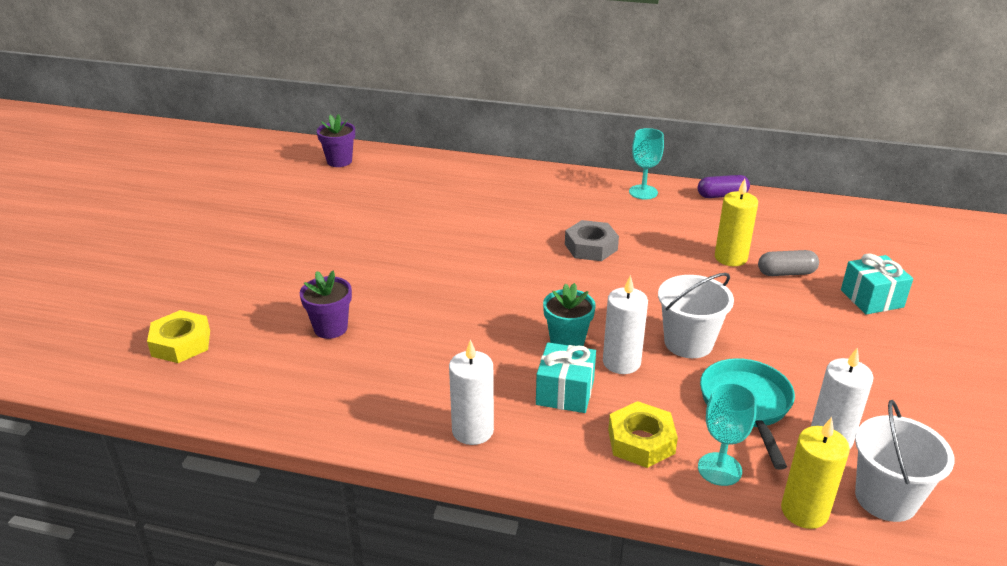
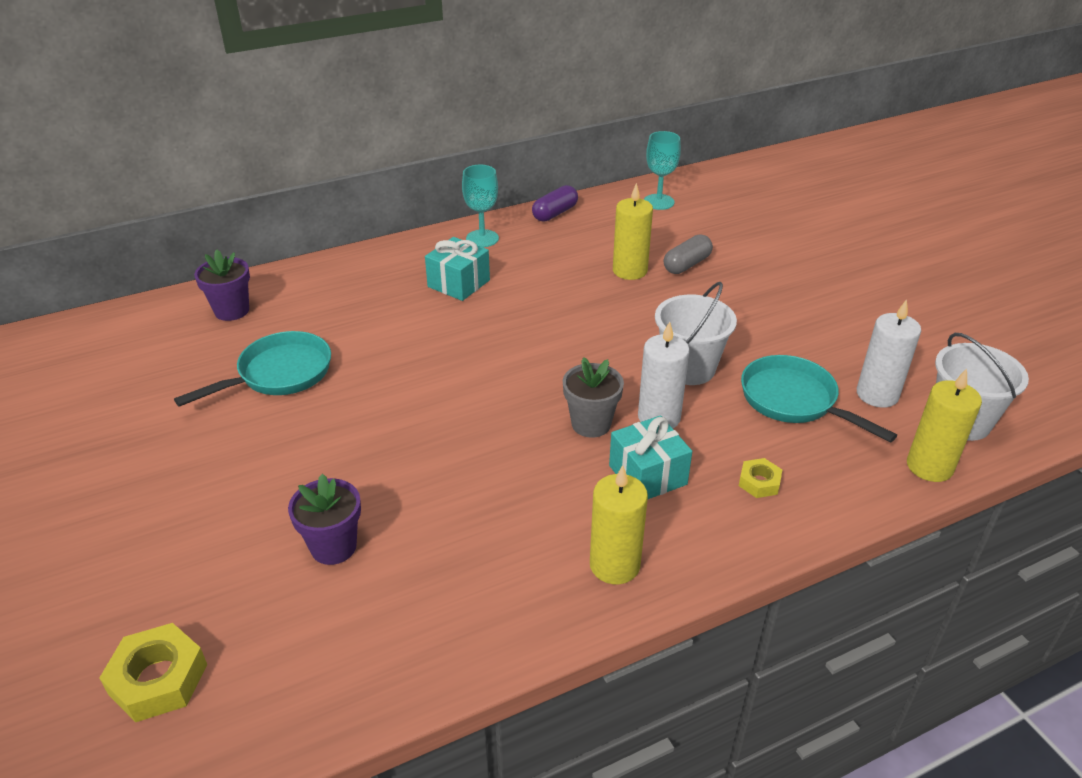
camera: 40 degrees left, 5 degrees up
(339, 161) = (93, 342): purple flower pot -> purple flower pot (232, 311)
(413, 221) = (279, 374): none -> turquoise pan
(472, 430) = (614, 565): white candle -> yellow candle
(567, 342) = (591, 424): turquoise flower pot -> grey flower pot
(591, 247) = (499, 316): grey nut -> none
(641, 441) = (759, 482): yellow nut -> yellow nut, size x0.58
(719, 469) = (840, 469): turquoise goblet -> turquoise goblet (658, 202)
(871, 298) = (770, 258): turquoise gift -> turquoise gift (458, 283)

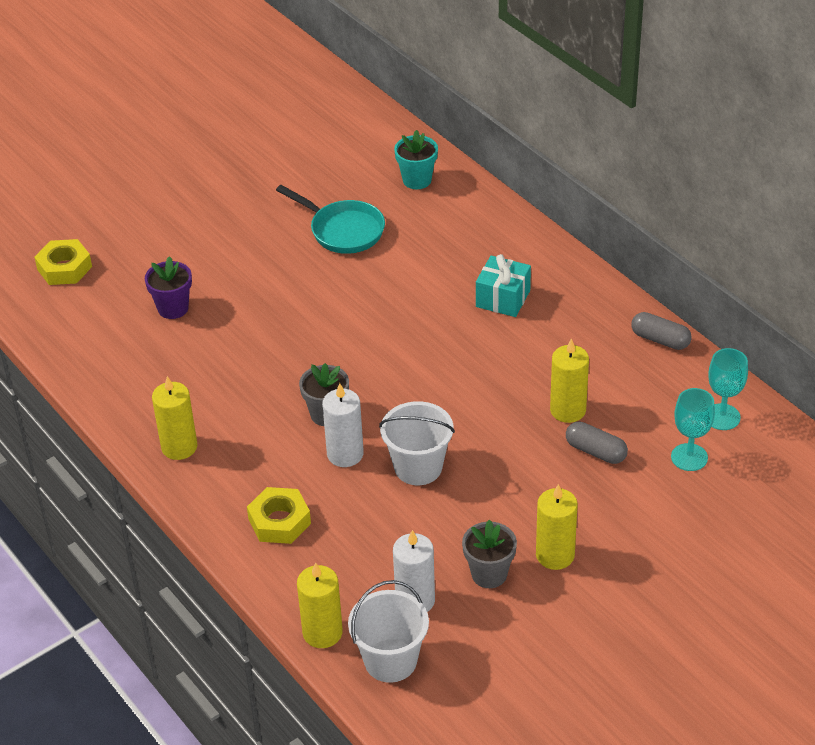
camera: 80 degrees right, 5 degrees up
(232, 311) = (417, 180): purple flower pot -> turquoise flower pot
(482, 238) = (588, 297): turquoise goblet -> turquoise goblet (689, 457)
(555, 213) = (660, 340): purple capsule -> grey capsule
(647, 475) = (274, 454): turquoise gift -> none
(759, 482) = (279, 521): yellow nut -> yellow nut, size x1.74
(793, 400) = (390, 541): turquoise pan -> none
(815, 304) = (555, 555): none -> yellow candle
(839, 344) = (489, 574): none -> grey flower pot

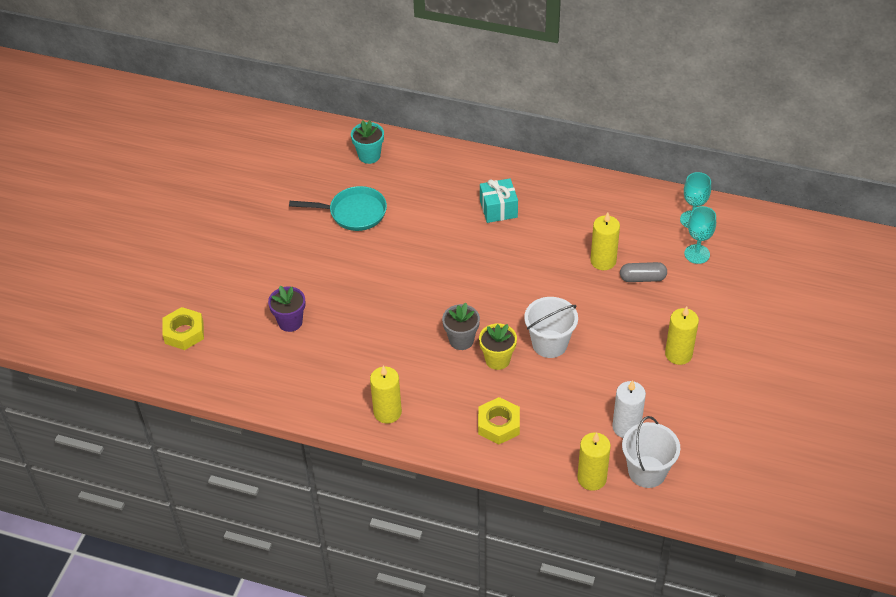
camera: 35 degrees left, 5 degrees up
(345, 454) = (497, 359): white candle -> yellow flower pot
(489, 574) = (653, 387): grey flower pot -> none
(660, 340) = (615, 189): grey capsule -> none

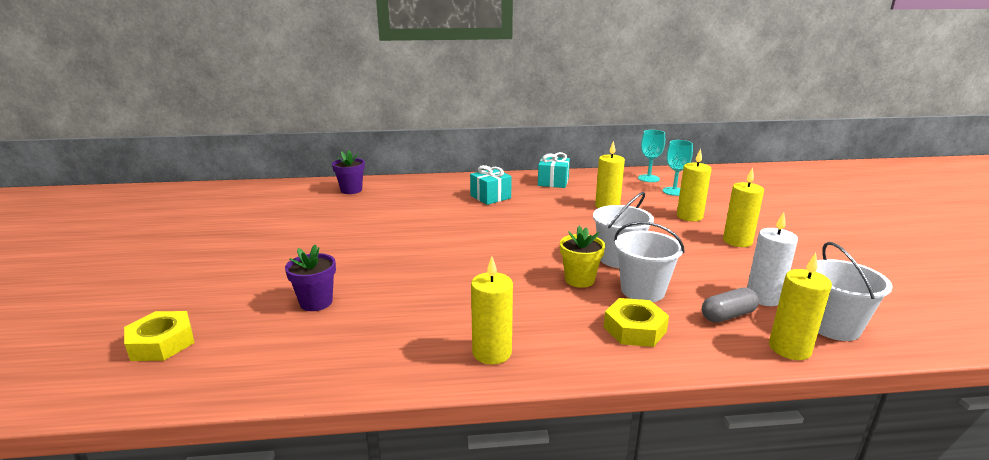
camera: 25 degrees left, 25 degrees down
(353, 213) = (354, 219): turquoise pan -> none
(369, 156) = (351, 190): turquoise flower pot -> purple flower pot
(461, 340) = (528, 275): grey flower pot -> none
(537, 388) = (642, 291): none -> white bucket
(581, 197) = (553, 182): none -> turquoise gift
(642, 278) = (650, 209): grey capsule -> grey capsule (728, 315)
(670, 303) = (689, 216): none -> yellow candle

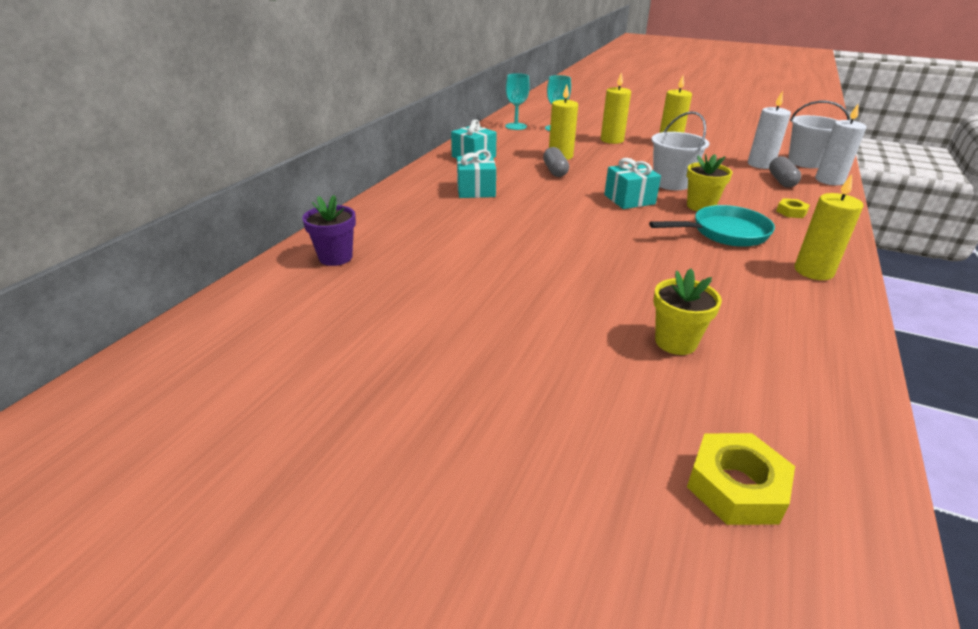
camera: 60 degrees left, 10 degrees up
(316, 302) = (675, 342): purple flower pot -> yellow flower pot
(530, 299) = (725, 233): none -> turquoise pan
(550, 248) = (629, 199): none -> turquoise gift
(569, 211) = (555, 171): none -> grey capsule
(634, 329) = (791, 212): yellow nut -> yellow nut, size x0.58
(642, 291) = (732, 192): white bucket -> none
(789, 348) = (829, 180): yellow candle -> white candle

